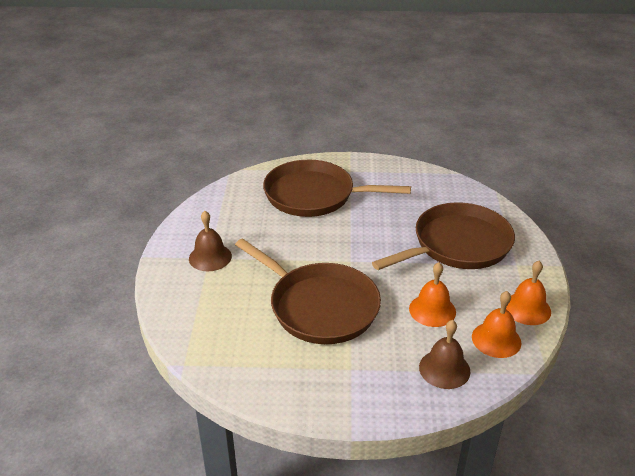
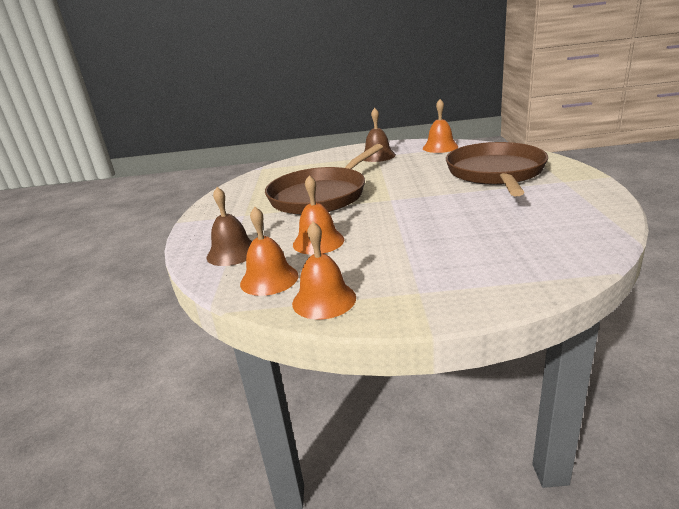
camera: 90 degrees right, 10 degrees down
(213, 211) = (440, 147): none -> orange bell
(457, 245) = (445, 249): brown pan -> none

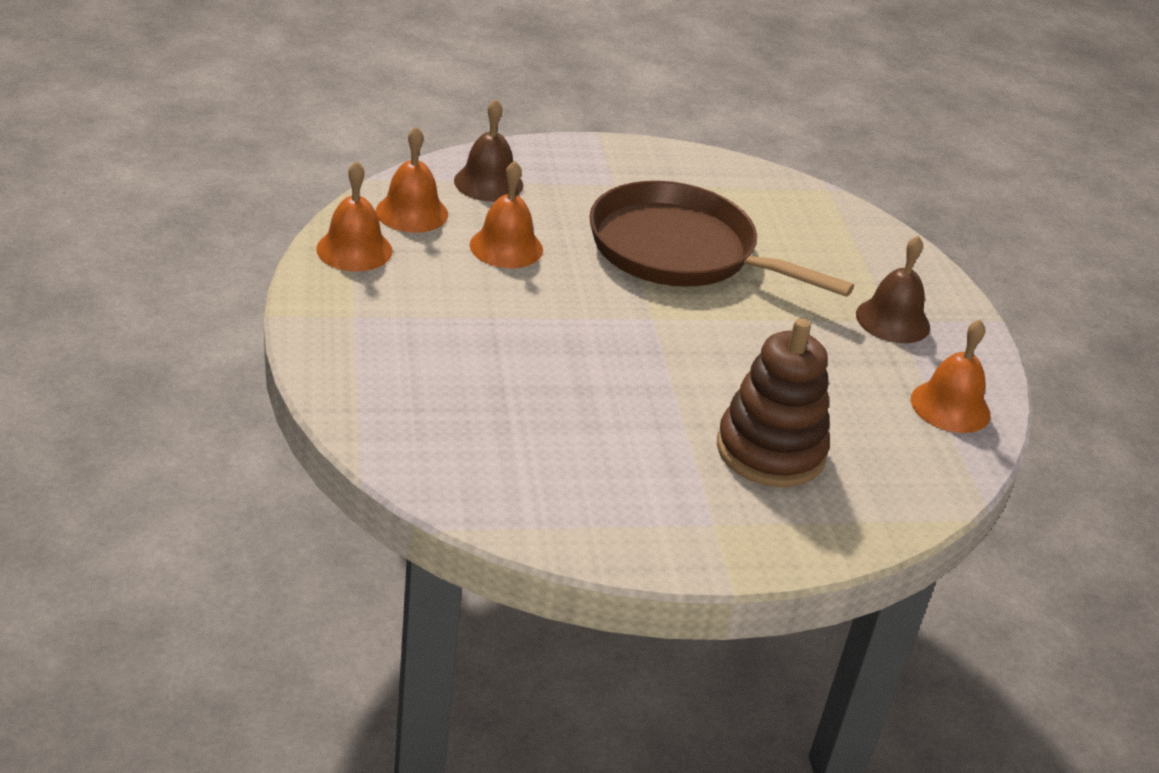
camera: 75 degrees right, 10 degrees up
(495, 173) = (770, 451): brown pan -> brown stacking toy

